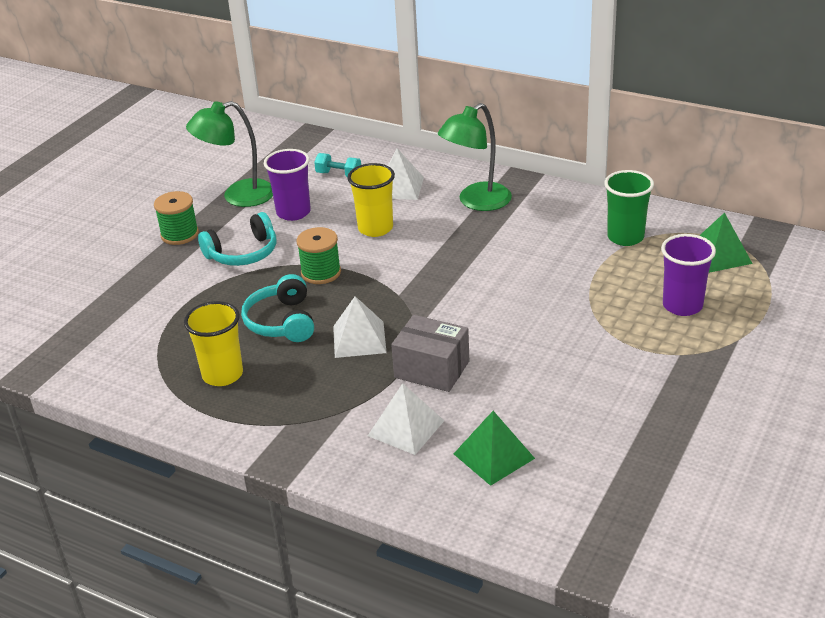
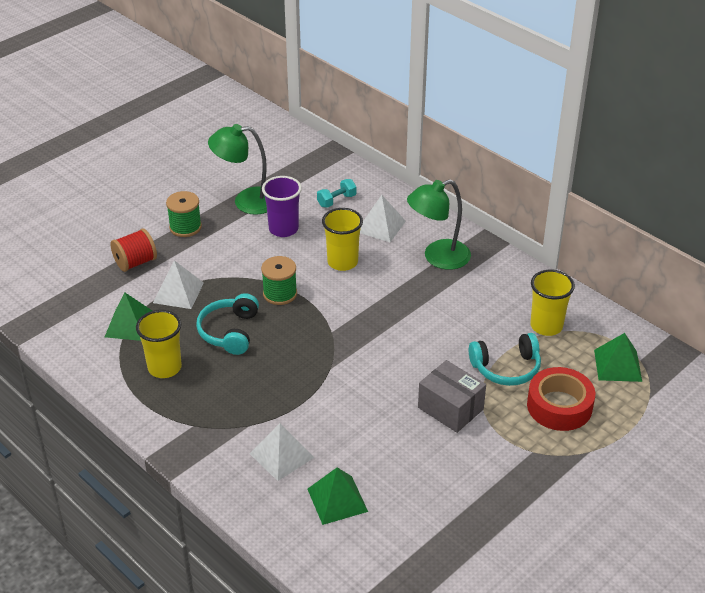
camera: 15 degrees right, 5 degrees up
(137, 280) = (135, 262): none -> red spool
(160, 342) = (130, 324): none -> green pyramid
(243, 253) = (227, 258): turquoise headphones -> turquoise headphones (506, 368)
(339, 175) = (336, 201): turquoise dumbbell -> turquoise dumbbell turned 75 degrees counterclockwise
(359, 339) = (282, 365): white pyramid -> white pyramid (178, 292)
(432, 369) = (326, 408): grey box -> grey box (450, 408)
(625, 237) = (546, 326): green cup -> yellow cup
(682, 306) = (559, 406): purple cup -> red tape

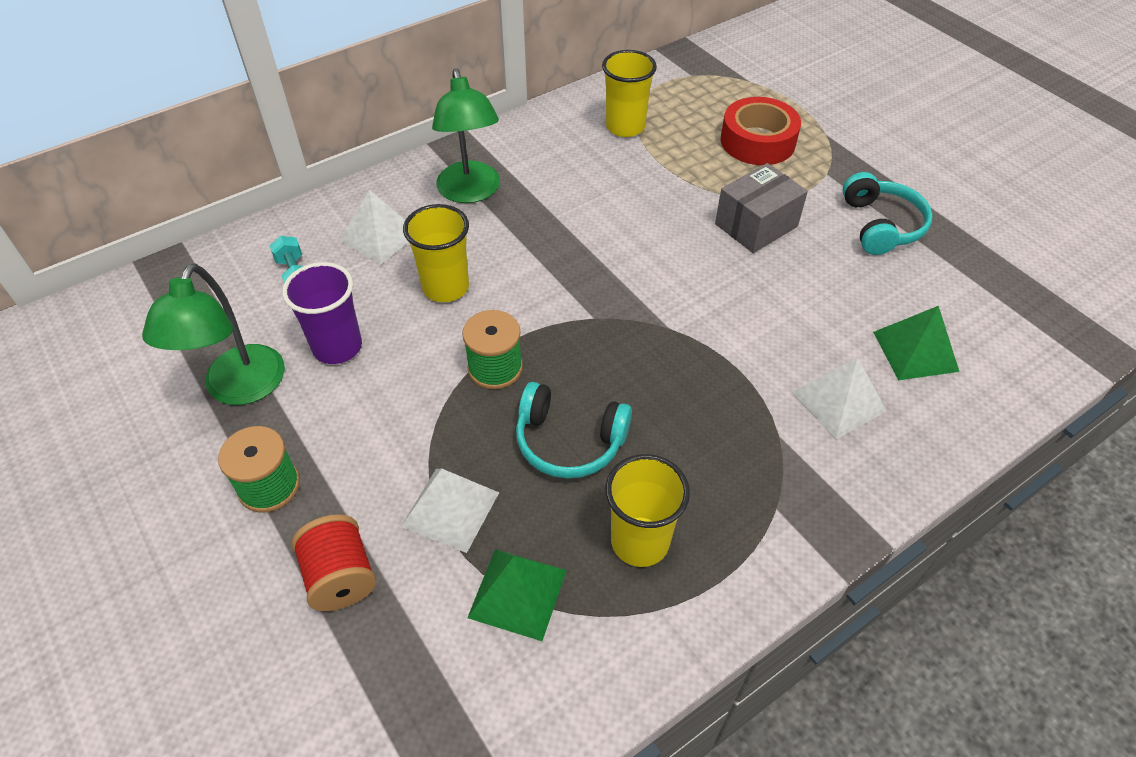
camera: 80 degrees left, 10 degrees up
(506, 368) = (691, 169): turquoise headphones -> turquoise headphones (881, 225)
(617, 365) = (698, 90): green pyramid -> none

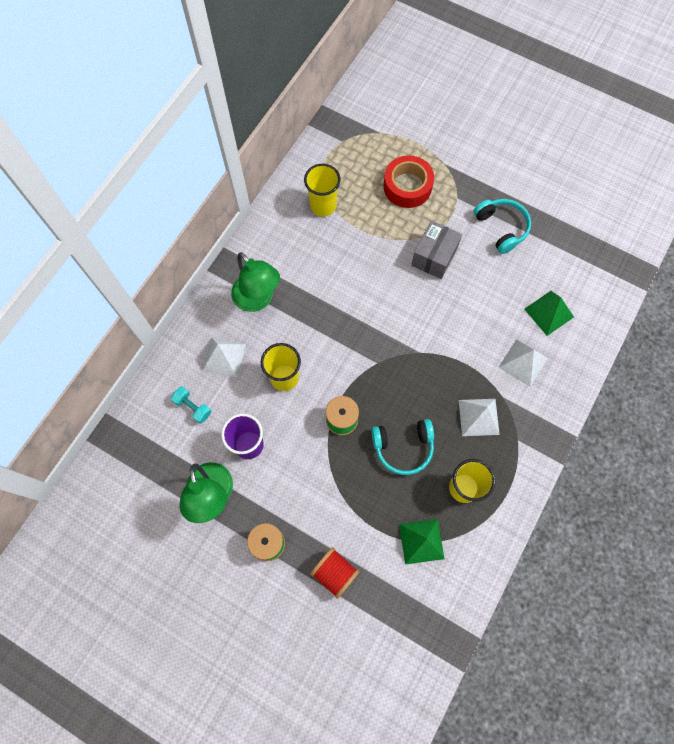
camera: 25 degrees left, 20 degrees up
(450, 509) = (366, 513): white pyramid -> white pyramid (479, 417)

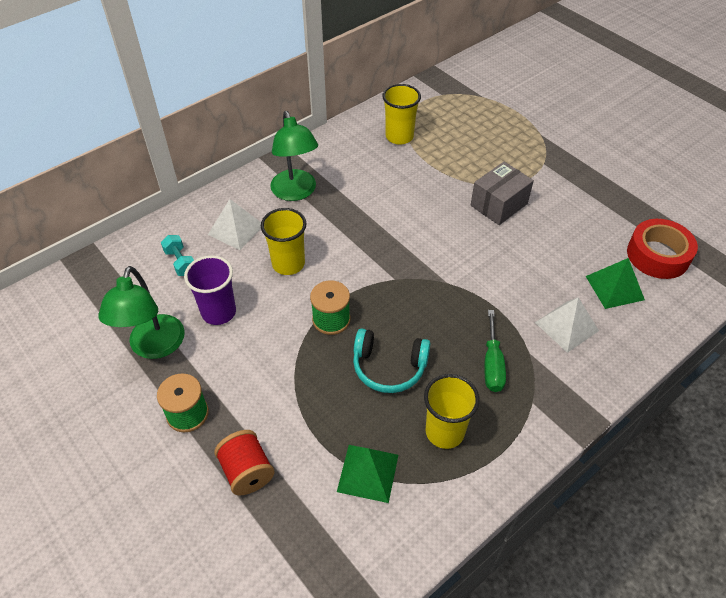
camera: 20 degrees right, 20 degrees down
(407, 186) = (493, 142): red tape -> red tape (658, 255)
(479, 417) = (492, 364): white pyramid -> green screwdriver
(501, 228) = (584, 199): turquoise headphones -> none

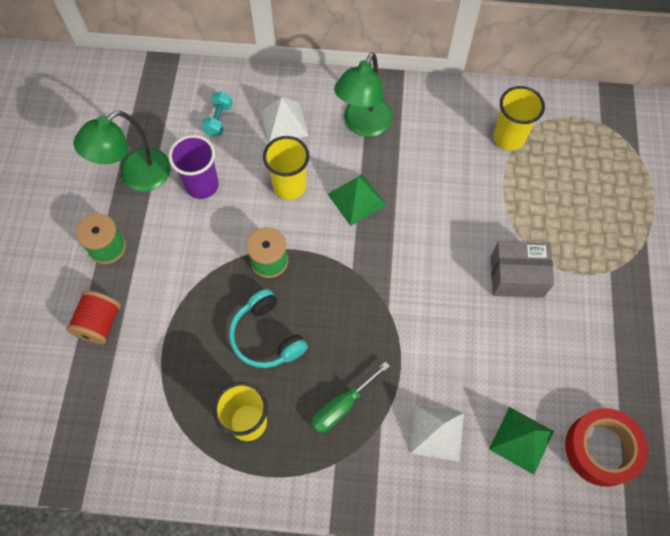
camera: 45 degrees right, 15 degrees up
(368, 473) = (167, 399): green pyramid -> green pyramid (356, 199)

